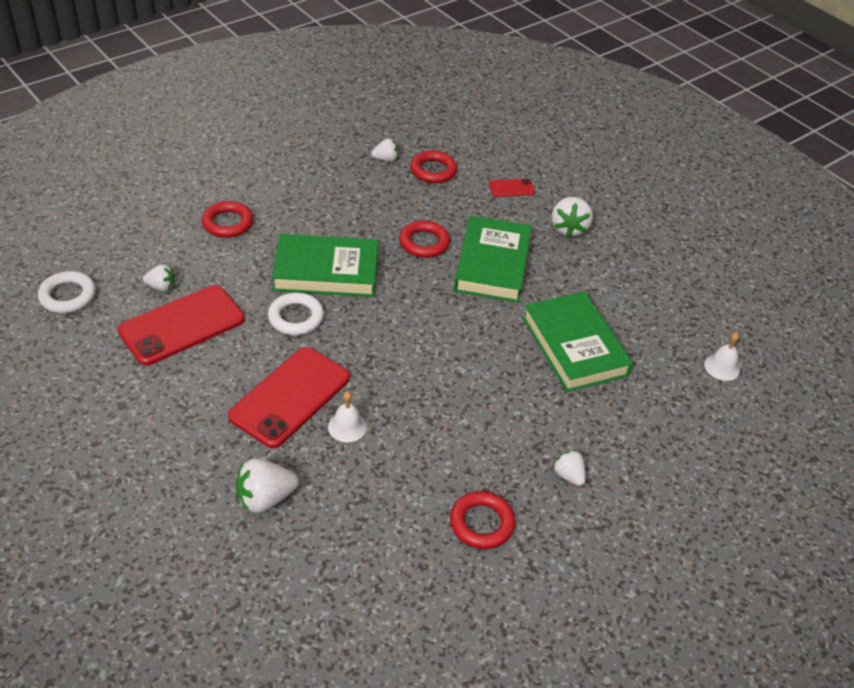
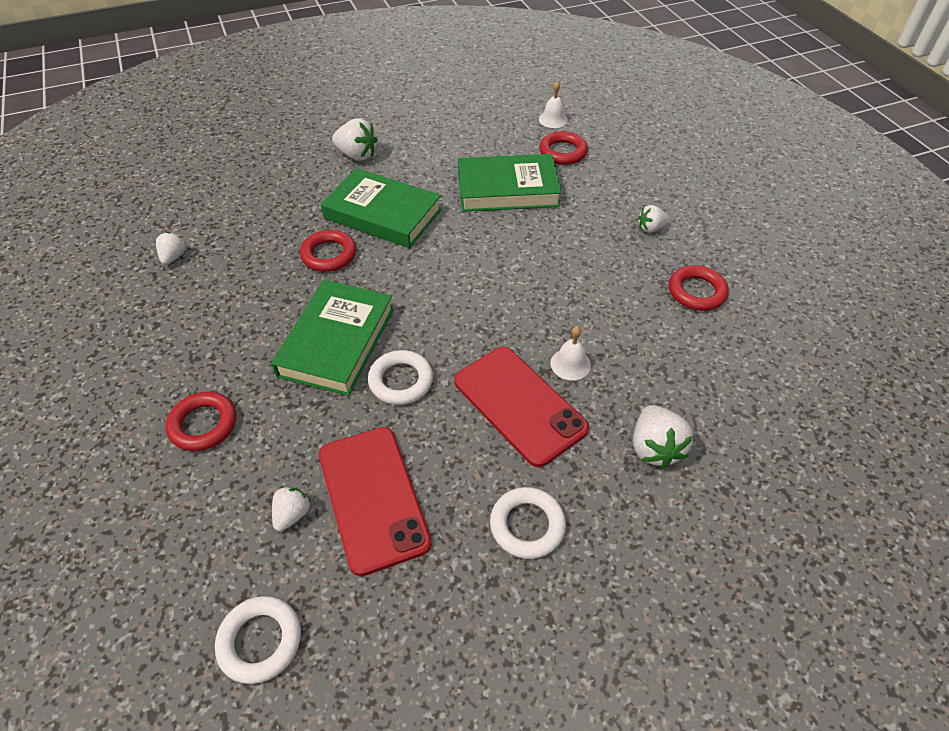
camera: 70 degrees left, 5 degrees up
(172, 419) = (527, 525): none -> white ring
(433, 170) = (217, 224): red ring -> red ring (563, 152)
(511, 188) = (279, 176): red phone -> none

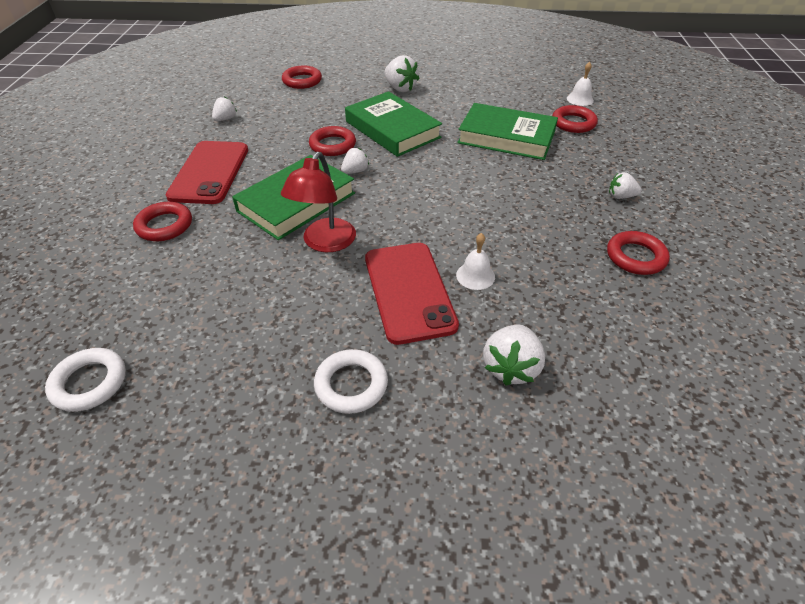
camera: 25 degrees right, 5 degrees down
(233, 175) = (302, 81): none -> red ring
(292, 514) = (177, 305): white strawberry -> white strawberry (355, 171)
(373, 498) = (244, 316): red phone -> red phone (209, 172)
(401, 381) = (325, 243): white ring -> red lamp

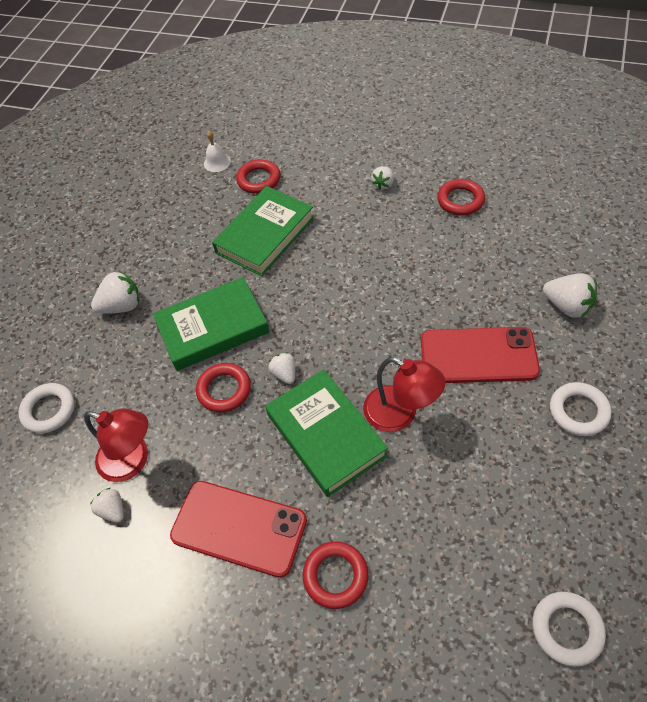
camera: 70 degrees left, 10 degrees up
(264, 119) = (132, 461): none -> red lamp
(302, 81) = (49, 410): red ring -> white ring
(475, 276) = (466, 305): white bell -> none

